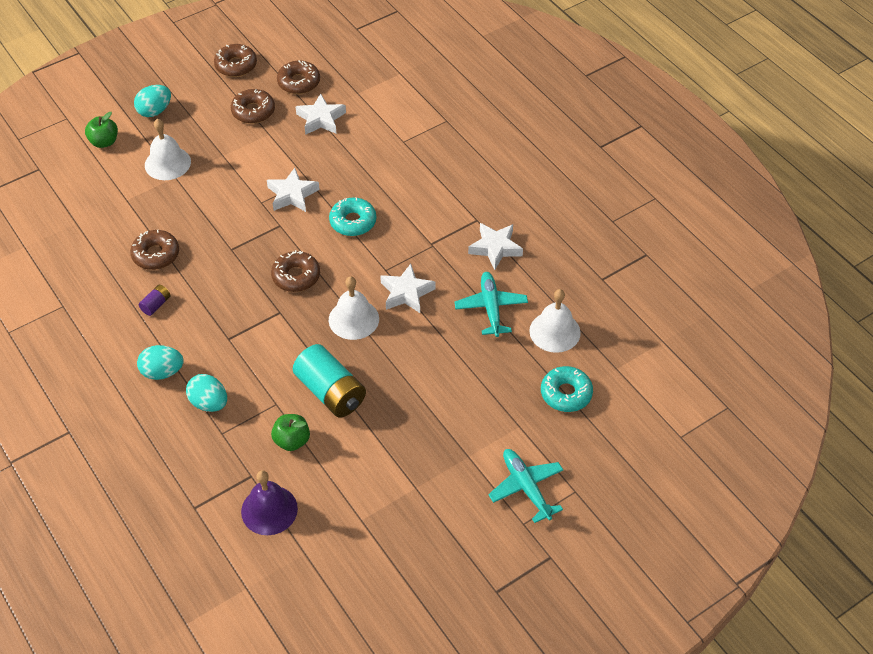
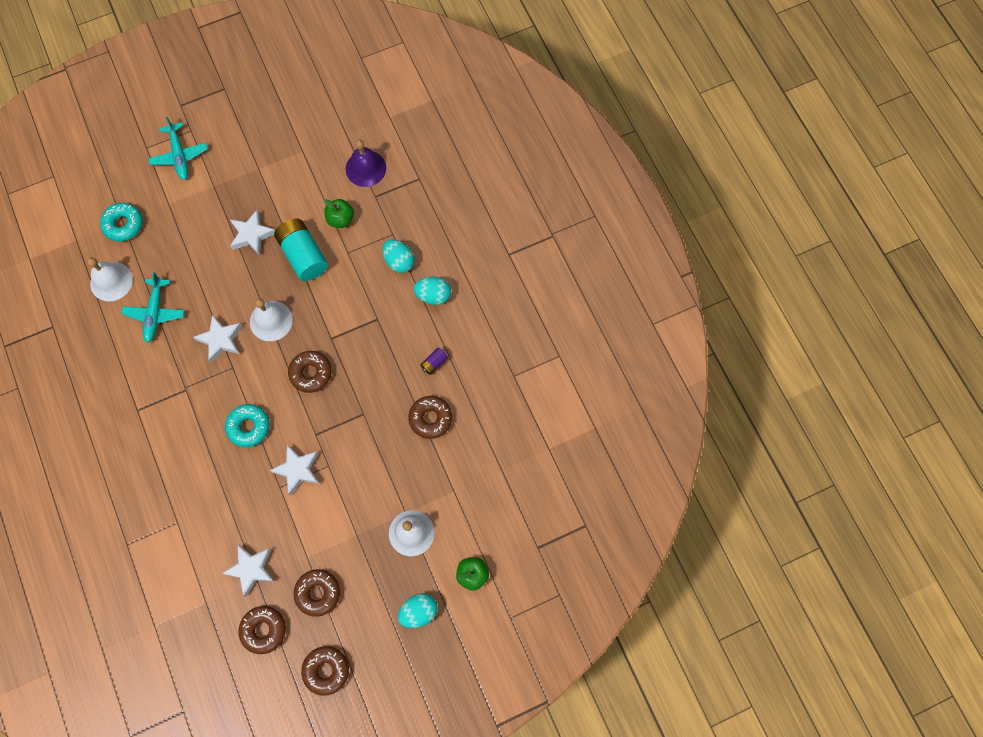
camera: 170 degrees left, 20 degrees up
(495, 248) = (131, 375): white star -> white star (252, 235)

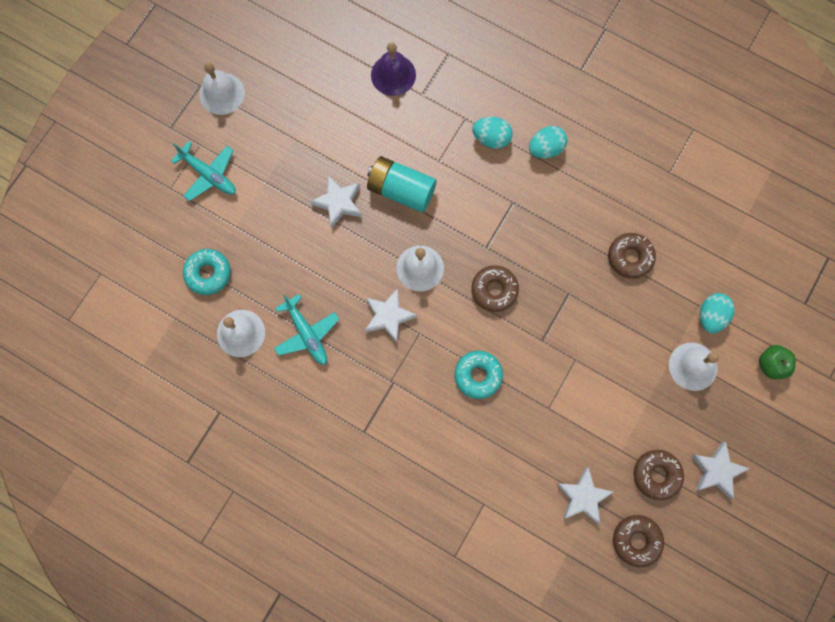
camera: 35 degrees left, 5 degrees up
(234, 104) = (222, 93): none -> white bell
(298, 470) = (552, 382): white star -> white star (716, 470)
(326, 670) = (716, 534): brown donut -> none
(340, 219) = (408, 135): green apple -> none
(419, 612) = (753, 428): turquoise egg -> turquoise egg (710, 316)
(434, 363) = (594, 207): purple battery -> none

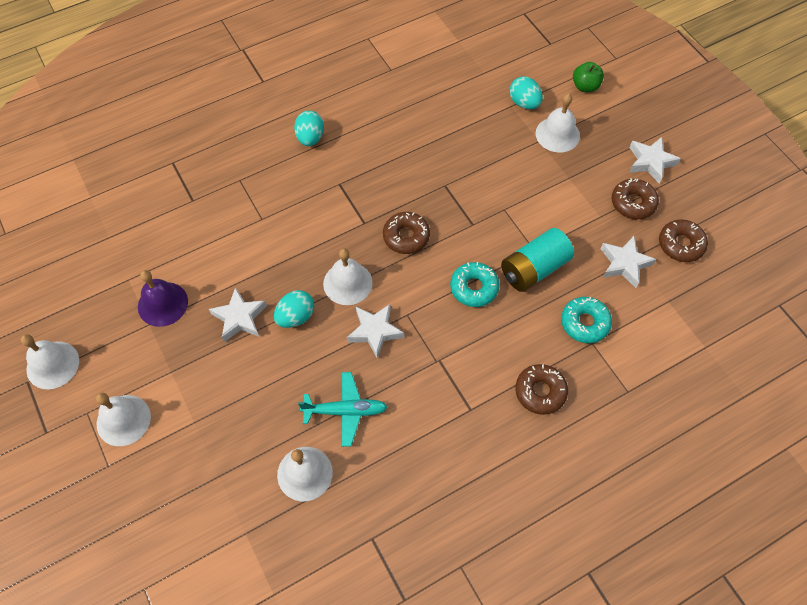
camera: 60 degrees left, 15 degrees down
(208, 174) = (123, 420): turquoise plane -> white bell
(208, 273) = (223, 473): turquoise donut -> turquoise donut (584, 323)
(393, 75) = (156, 213): purple bell -> purple bell (162, 304)
(401, 190) = (266, 261): turquoise battery -> turquoise battery (534, 269)
(491, 138) = (272, 170): turquoise egg -> turquoise egg (296, 316)
(630, 257) = (442, 129): brown donut -> brown donut (540, 392)

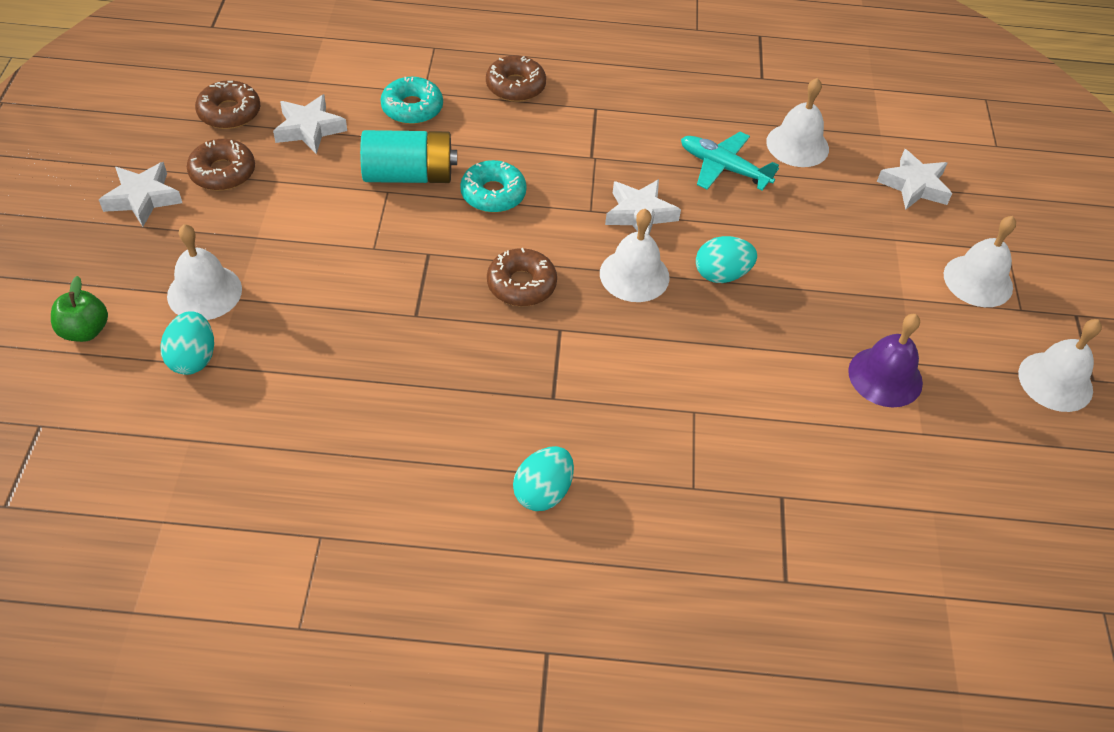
camera: 150 degrees left, 10 degrees down
(239, 318) = (792, 309): white star -> white star (914, 186)

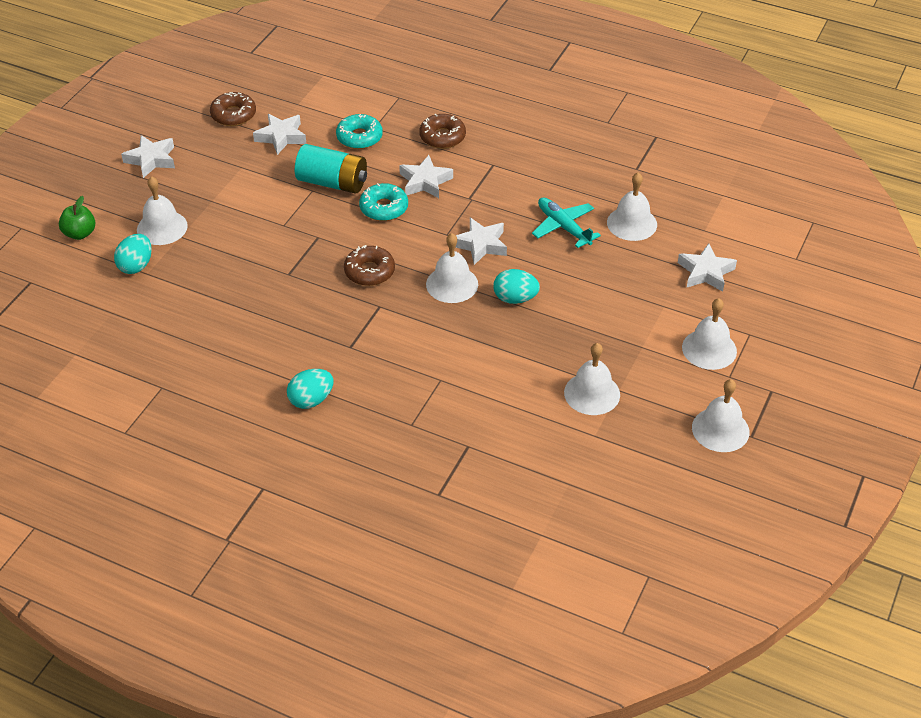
camera: 25 degrees right, 5 degrees down
(223, 172) = (210, 154): brown donut -> none
(526, 148) = (425, 181): none -> white star
(885, 376) = (592, 393): purple bell -> white bell

